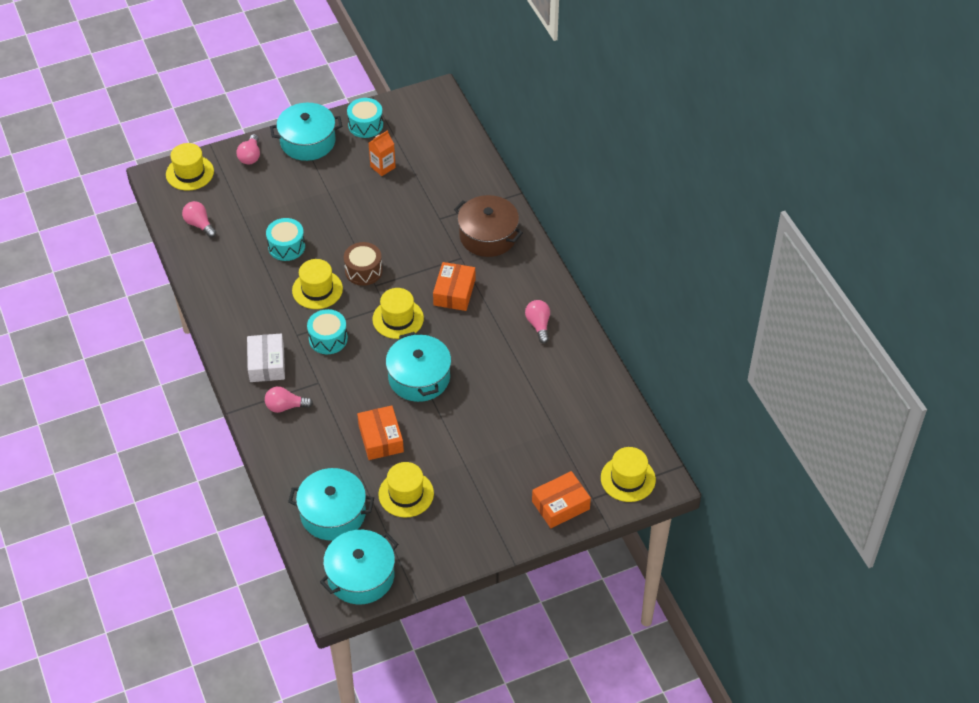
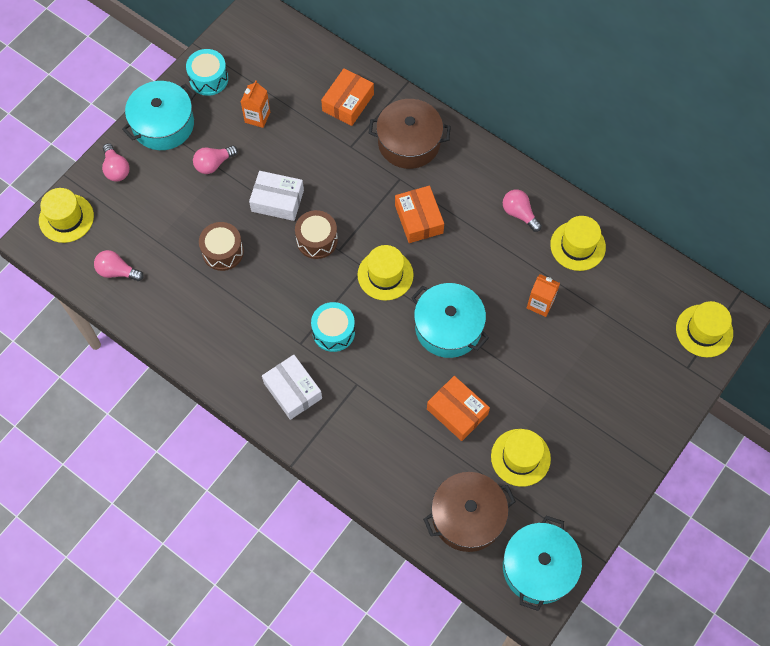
camera: 30 degrees left, 15 degrees up
(285, 406) = (343, 427): pink light bulb -> pink light bulb (214, 164)
(286, 246) = (223, 252): turquoise drum -> brown drum
(317, 289) = (286, 283): yellow hat -> yellow hat (577, 246)
(333, 513) = (467, 516): turquoise pot -> brown pot
(354, 230) = (277, 200): none -> white box
(506, 396) = (540, 304): none -> orange carton
(560, 505) = (665, 390): orange box -> orange box (348, 102)

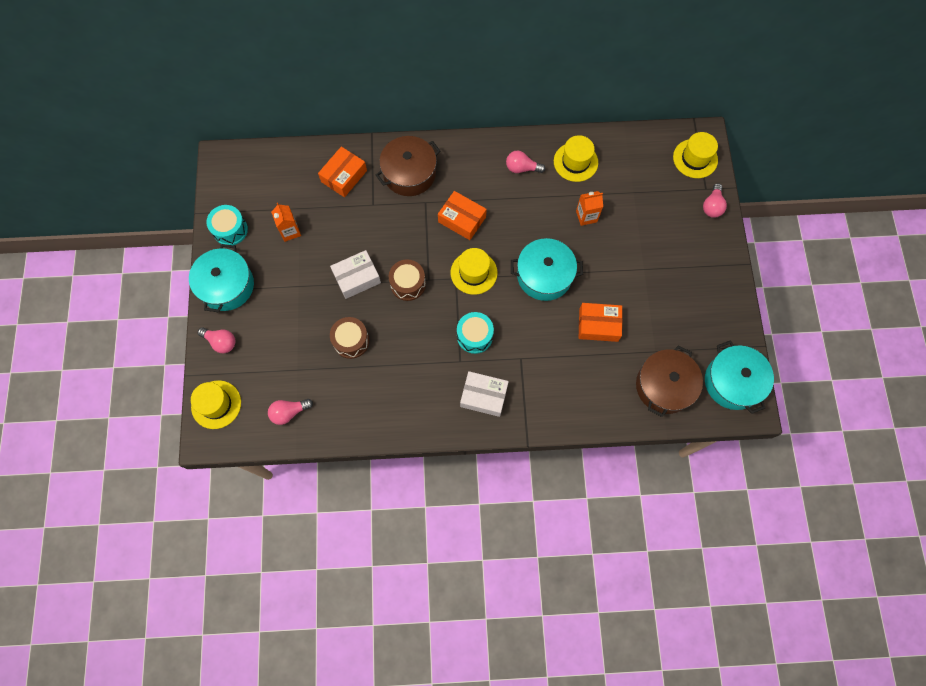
camera: 40 degrees left, 5 degrees up
(214, 164) = (289, 286): pink light bulb -> pink light bulb (712, 206)
(348, 102) = (344, 176): orange box -> orange box turned 45 degrees clockwise
(520, 457) = (661, 322): yellow hat -> none

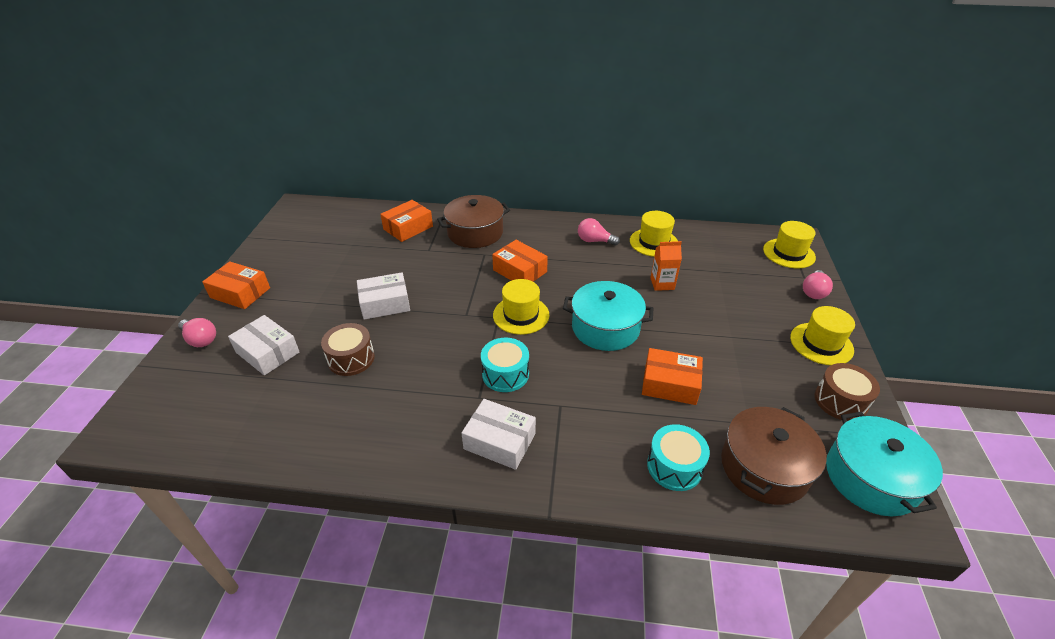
camera: 10 degrees right, 30 degrees down
(216, 404) = (151, 399): yellow hat -> yellow hat (821, 344)
(226, 285) = (240, 293): turquoise pot -> orange box
(230, 230) = (273, 252): turquoise drum -> turquoise drum (674, 466)
(282, 346) = (267, 352): none -> white box
(289, 412) = (235, 421): pink light bulb -> none
(290, 231) = (333, 259): orange carton -> none
(408, 284) = (441, 316): brown drum -> brown drum (840, 401)

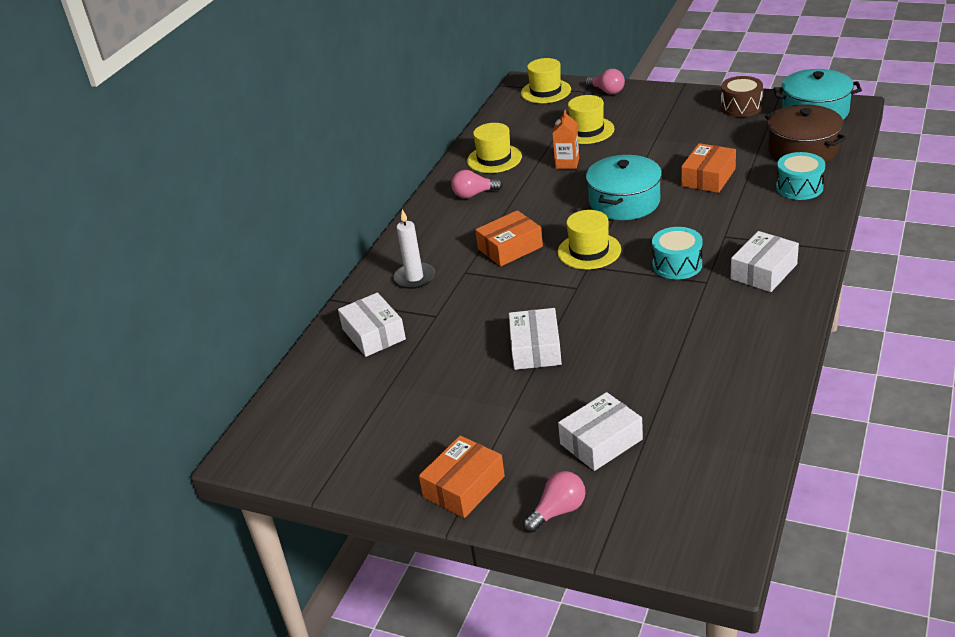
camera: 70 degrees left, 5 degrees down
(351, 358) = (629, 370): brown drum -> none
(408, 228) = (373, 334): orange box -> white box
(475, 233) = (414, 278): brown pot -> white candle
(594, 241) = (474, 194): pink light bulb -> pink light bulb turned 45 degrees clockwise
(821, 344) = (675, 101): yellow hat -> yellow hat (587, 130)

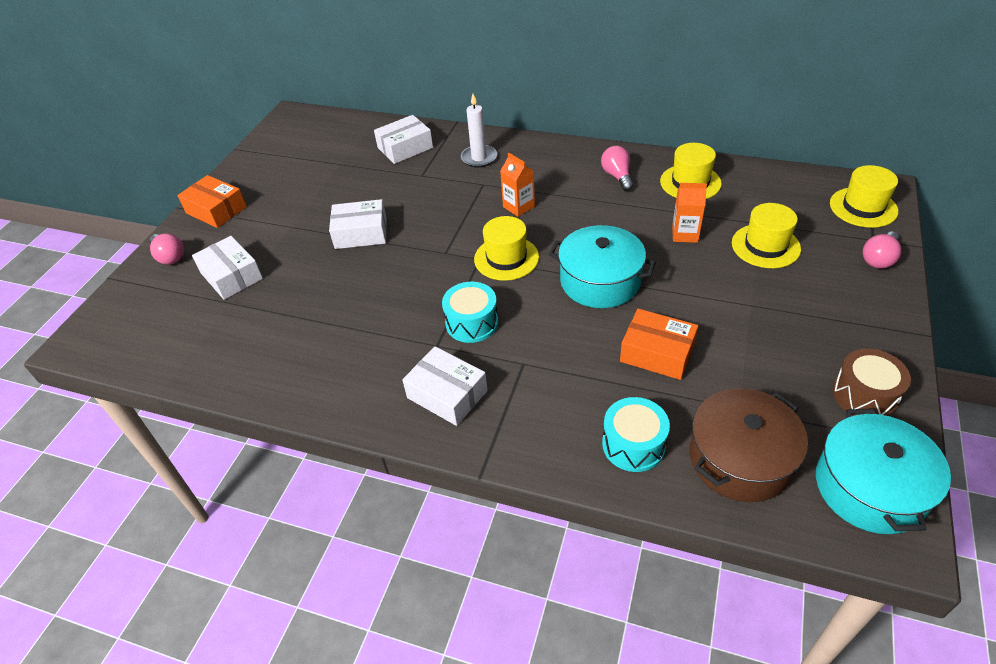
camera: 85 degrees right, 10 degrees up
(510, 248) = (518, 207): orange box -> orange carton

